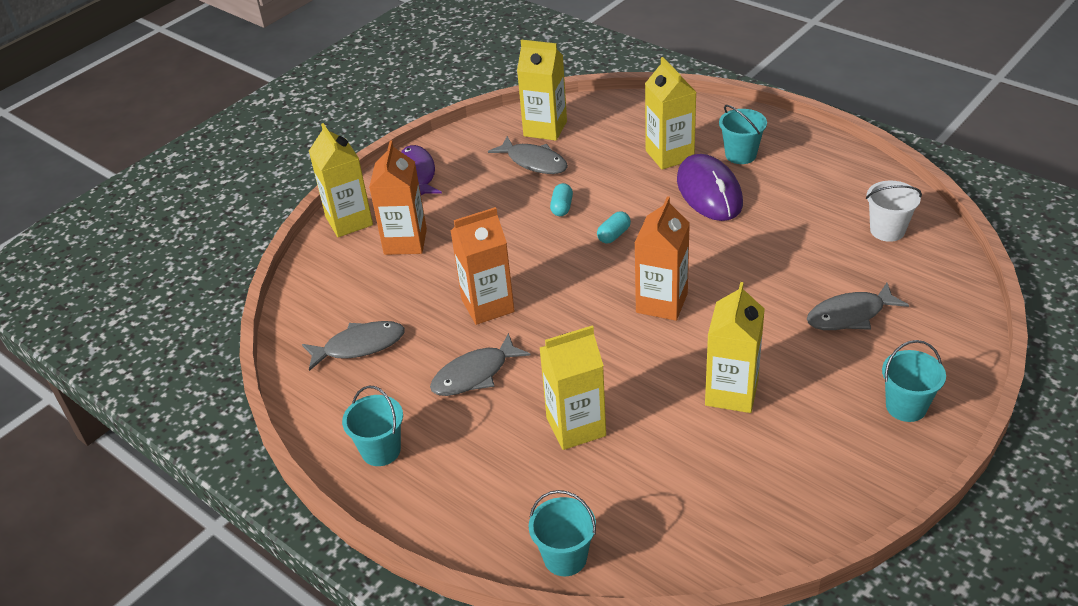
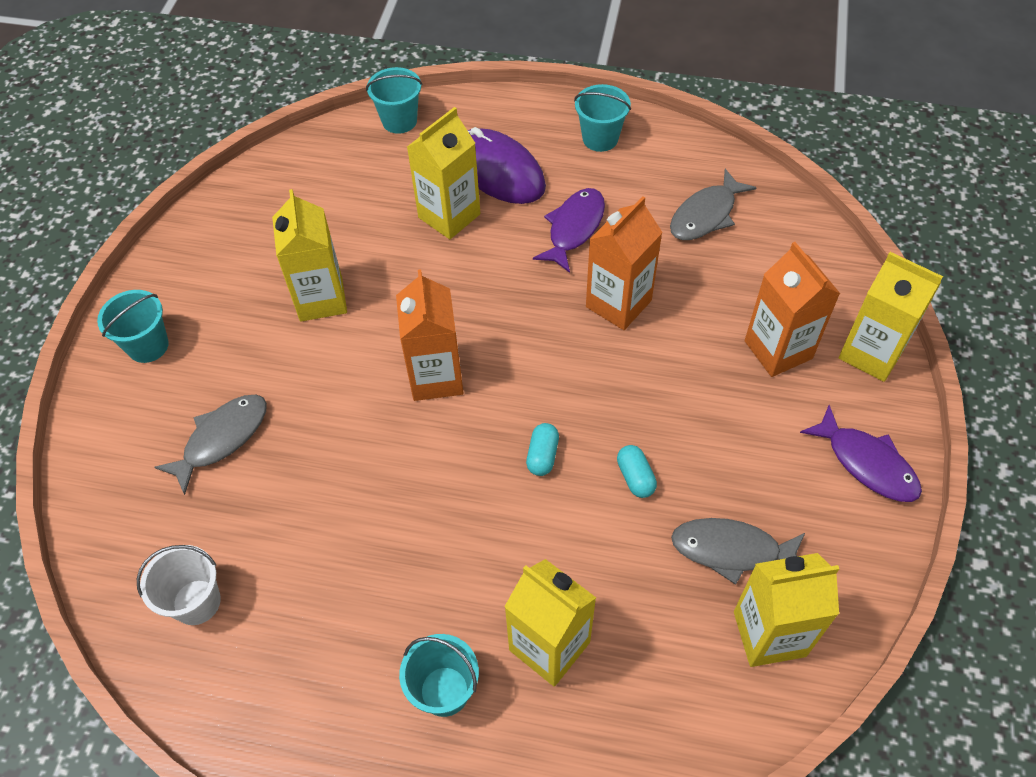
camera: 150 degrees right, 15 degrees up
(474, 374) = (574, 228): grey fish -> purple fish
(709, 192) = (458, 586): purple mouse -> purple mouse (498, 170)

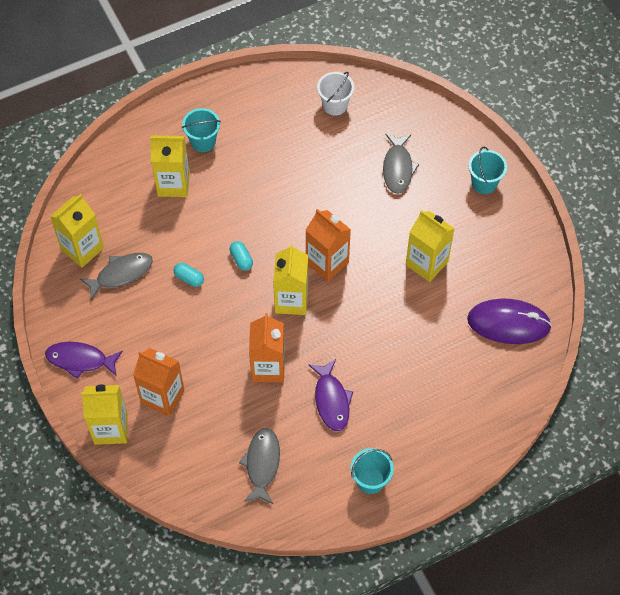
camera: 140 degrees right, 5 degrees up
(399, 121) = (505, 406): turquoise bucket -> none
(449, 216) = (409, 359): yellow carton -> yellow carton (291, 300)
(498, 170) = (410, 411): purple mouse -> purple mouse (508, 323)

